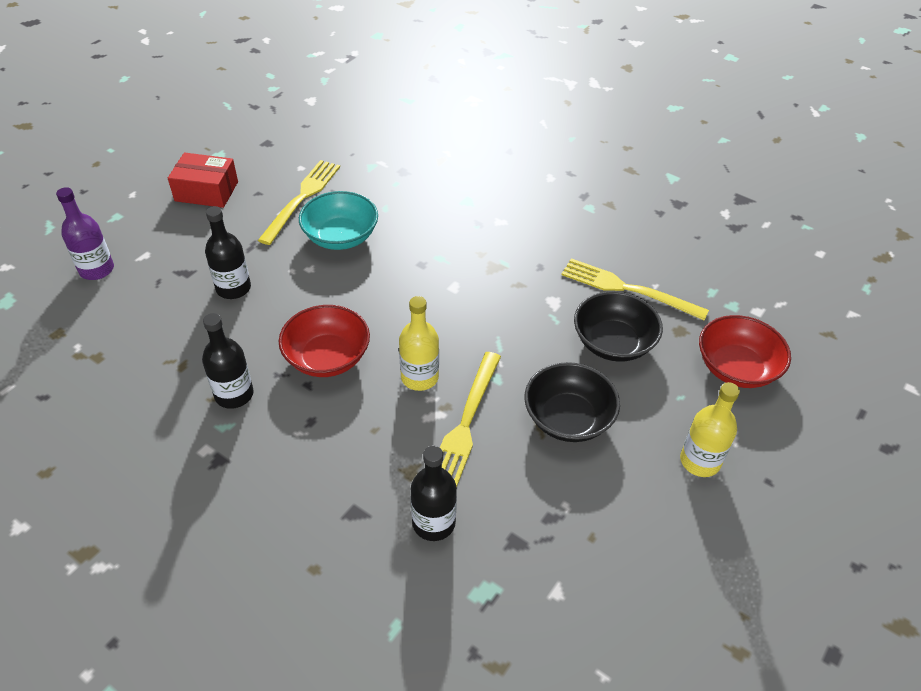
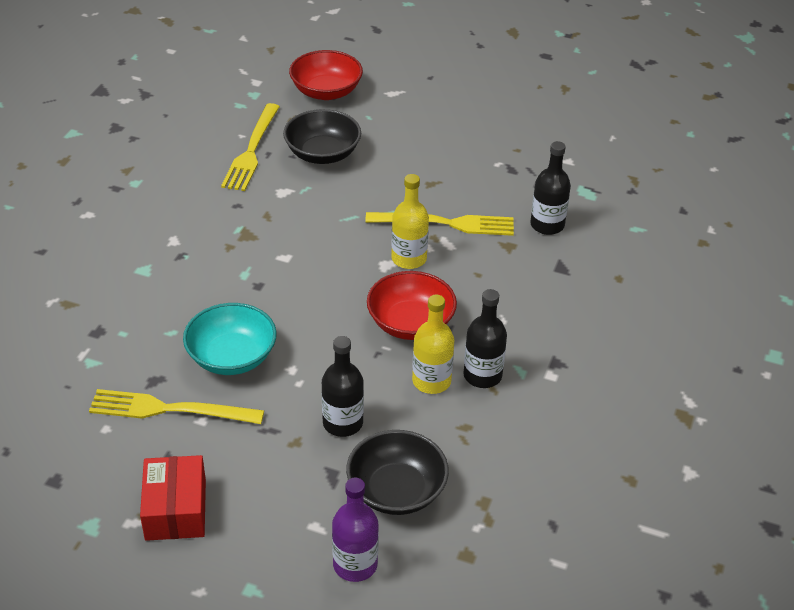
camera: 105 degrees left, 5 degrees down
(568, 418) = (416, 170): black bowl -> black bowl (396, 491)
(700, 461) = (427, 106): yellow bottle -> yellow bottle (431, 381)

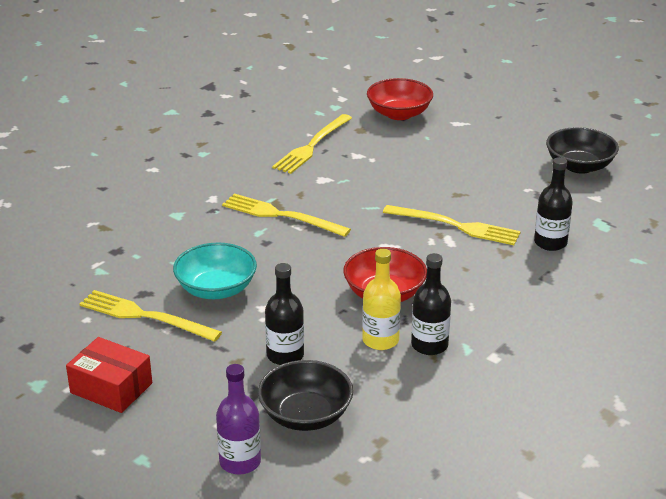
camera: 20 degrees right, 10 degrees down
(175, 509) = (111, 388): red box -> red box turned 75 degrees counterclockwise
(259, 247) = (281, 215): none -> yellow fork
(322, 154) = (372, 157): black bowl -> black bowl (579, 166)
(409, 258) = (408, 246): yellow bottle -> none

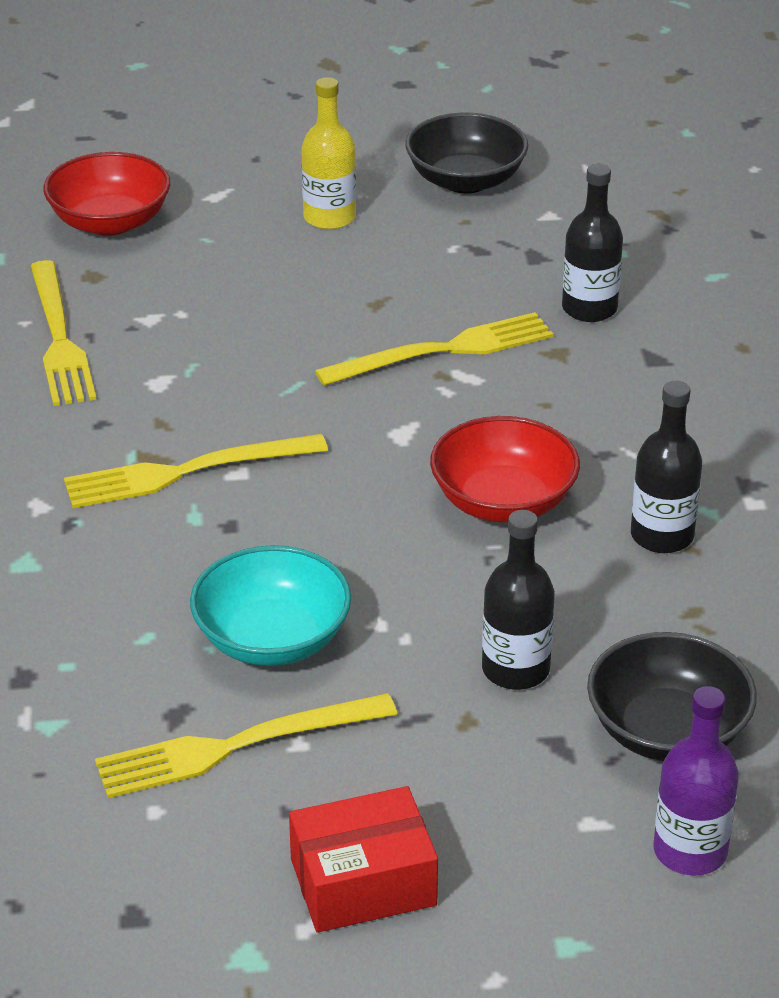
camera: 45 degrees left, 5 degrees up
(380, 340) = (596, 568): yellow bottle -> yellow bottle (329, 217)

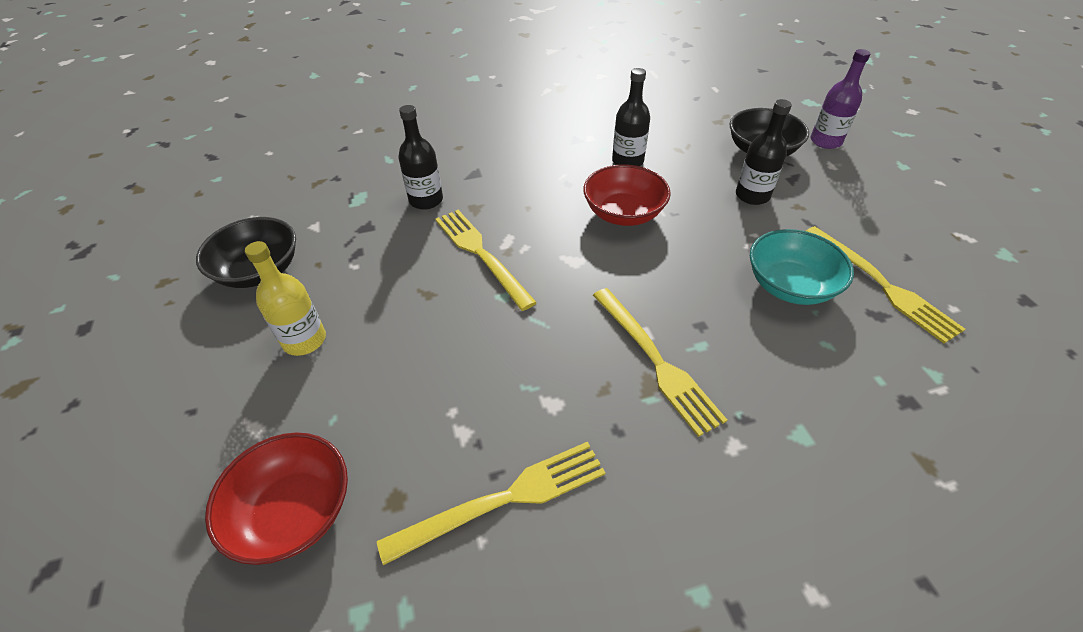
camera: 100 degrees left, 10 degrees up
(363, 882) = (926, 225): red box -> none

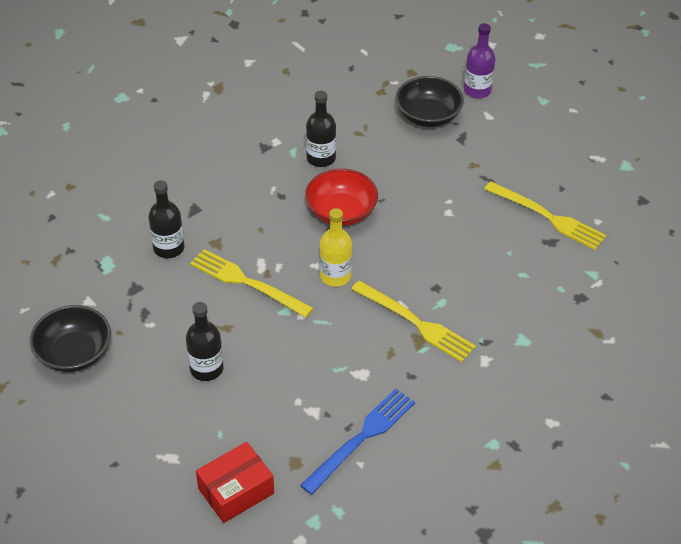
camera: 25 degrees left, 0 degrees up
(294, 511) = (236, 491): red bowl -> red box
(304, 340) = (157, 391): yellow bottle -> yellow bottle (335, 276)
(504, 499) = (361, 438): yellow fork -> blue fork
(752, 195) = (435, 164): black bottle -> black bottle (206, 369)
(789, 285) = (486, 237): turquoise bowl -> none

